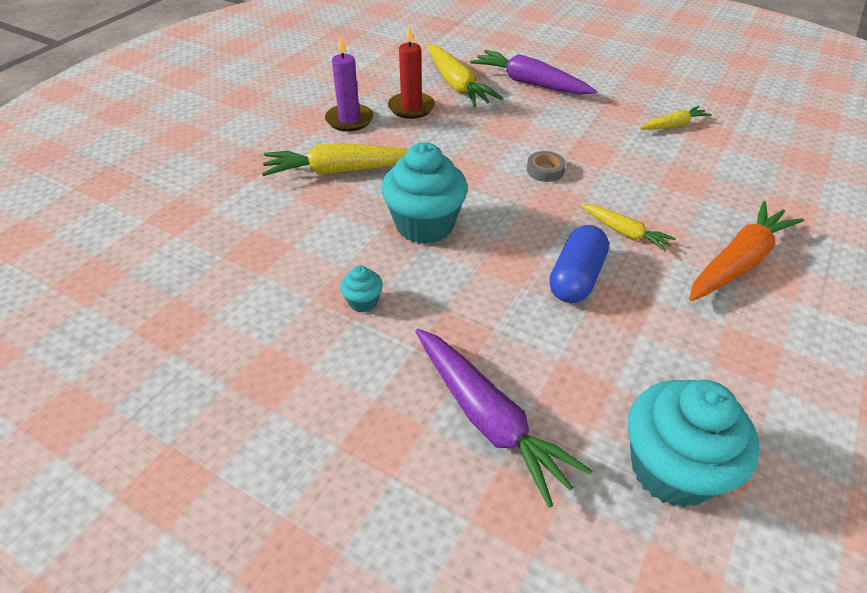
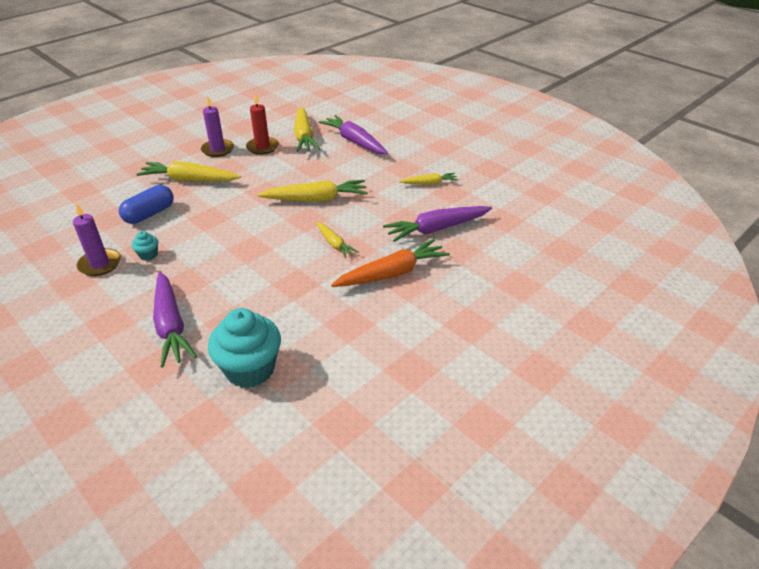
camera: 15 degrees right, 5 degrees down
(294, 333) = (100, 264): none -> purple candle
(425, 225) = (215, 220): turquoise cupcake -> none
(545, 170) = (316, 199): grey tape -> yellow carrot
(576, 278) = (281, 264): blue capsule -> blue capsule (149, 214)
(738, 187) = (436, 229): none -> purple carrot

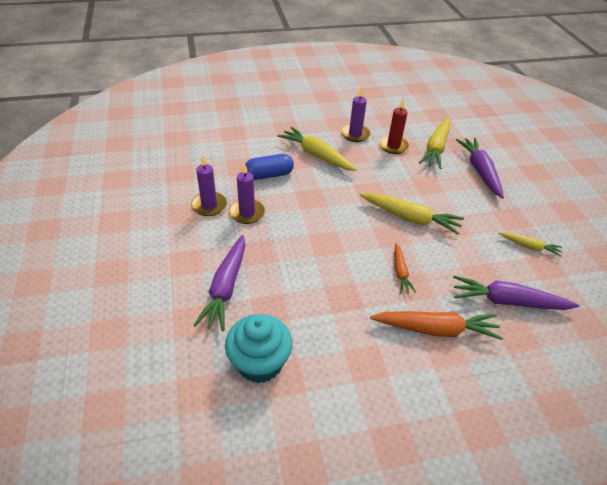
camera: 30 degrees right, 5 degrees up
(148, 255) = (247, 213): turquoise cupcake -> purple candle
(334, 244) = (400, 272): yellow carrot -> orange carrot

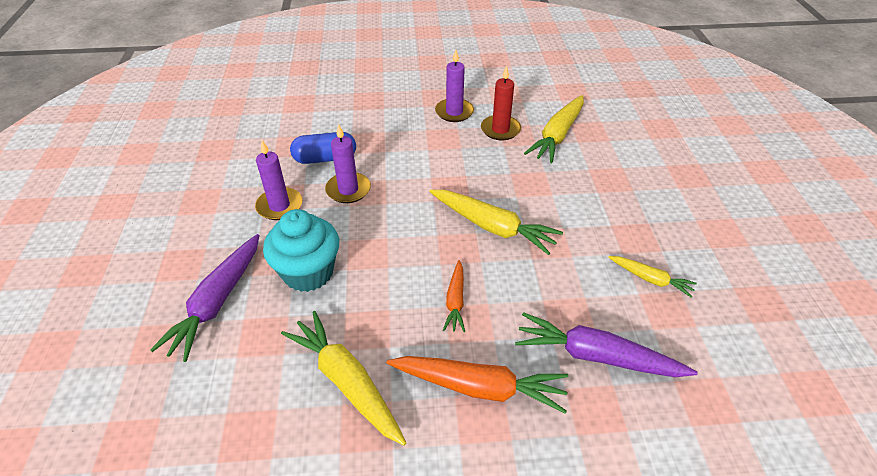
camera: 10 degrees right, 0 degrees up
(209, 205) = (236, 193): purple candle -> purple candle (348, 190)
(259, 363) = (223, 411): turquoise cupcake -> turquoise cupcake (308, 272)
(316, 155) = (395, 136): yellow carrot -> yellow carrot (346, 381)
(479, 171) = (609, 169): purple carrot -> none

